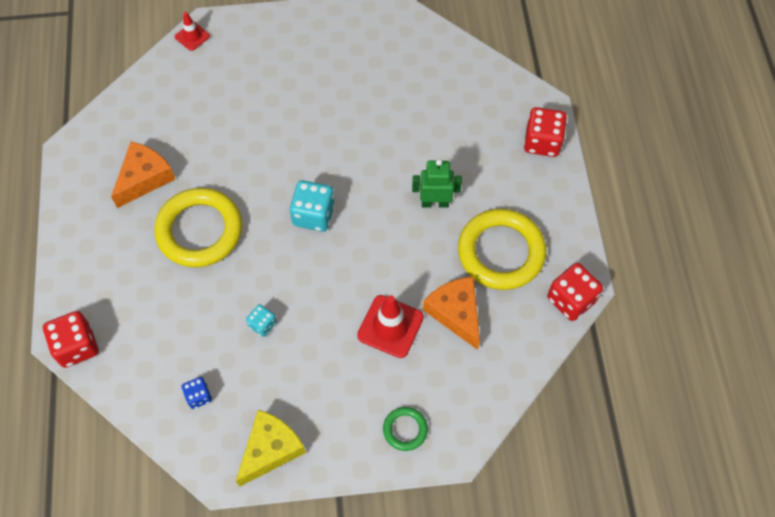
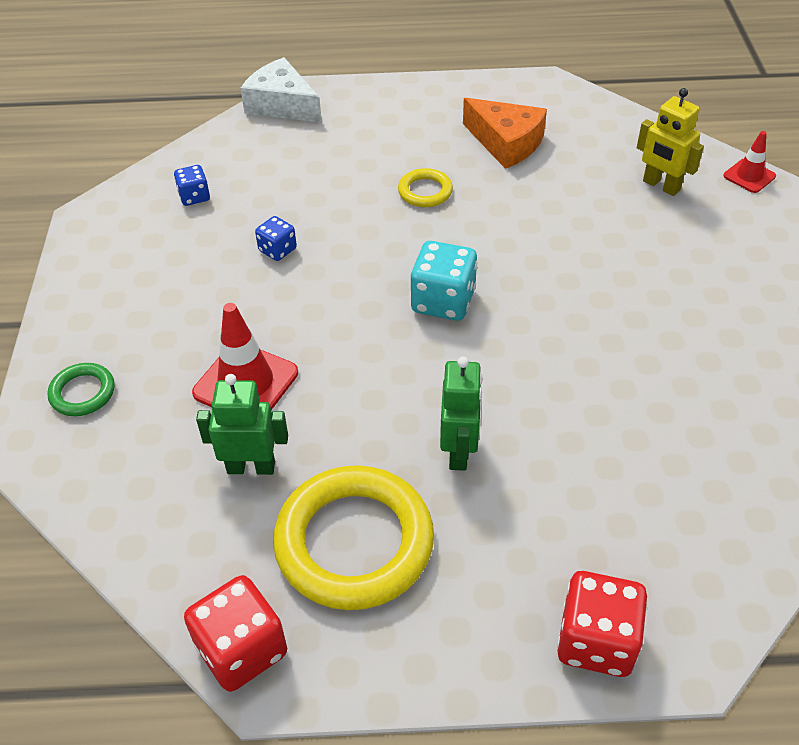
camera: 95 degrees right, 15 degrees down
(77, 346) = (282, 105): red dice -> white cheese
(199, 230) = (425, 191): yellow ring -> yellow ring, size x0.47
(200, 86) = (661, 186): none -> yellow robot
(262, 324) = (277, 250): turquoise dice -> blue dice
(270, 449) = (105, 258): yellow cheese -> none
(456, 313) = (251, 467): orange cheese -> green robot

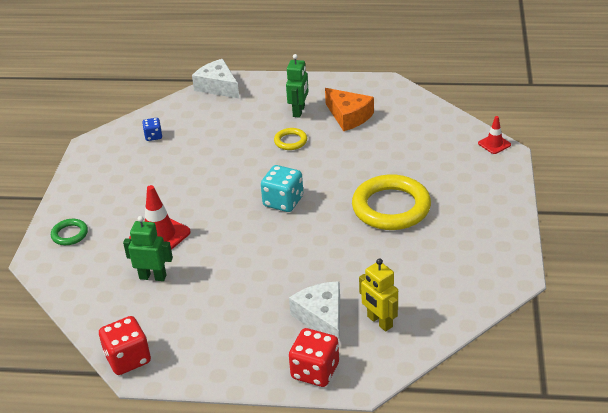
camera: 10 degrees right, 10 degrees down
(277, 250) = (195, 168): blue dice -> none
(354, 542) = (199, 316): yellow ring -> yellow ring (391, 207)
(459, 451) = (269, 278): green robot -> green robot (299, 111)
(575, 525) = (322, 318): none -> white cheese
(661, 186) = (436, 146): yellow robot -> yellow robot (379, 322)

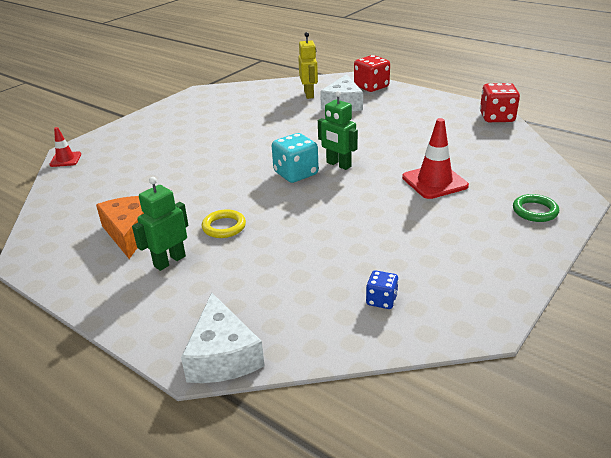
camera: 150 degrees left, 5 degrees down
(153, 277) = (456, 155): green robot -> green robot (338, 165)
(391, 207) = (216, 143): yellow ring -> none

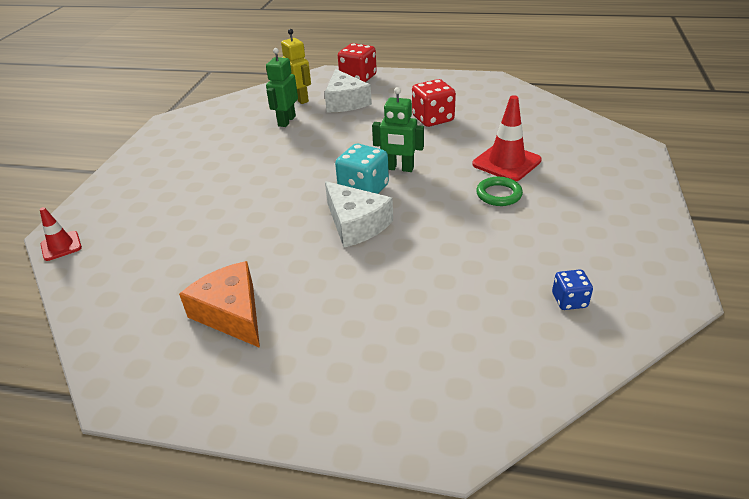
camera: 25 degrees left, 5 degrees up
(169, 261) = (311, 333): green robot -> green robot (286, 121)
(222, 355) = (471, 423): white cheese -> white cheese (356, 224)
(224, 227) = (339, 272): yellow ring -> none
(497, 117) = (503, 85): red dice -> red dice (433, 119)
(535, 211) = (616, 168): green ring -> green ring (498, 194)

